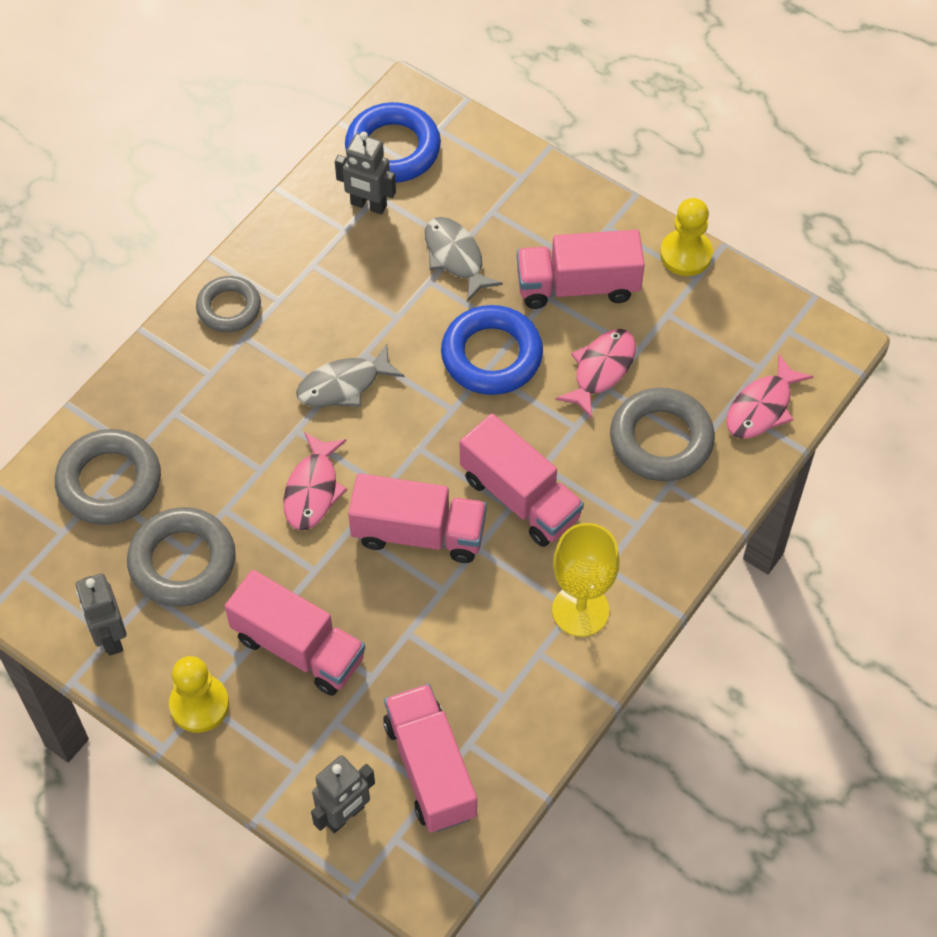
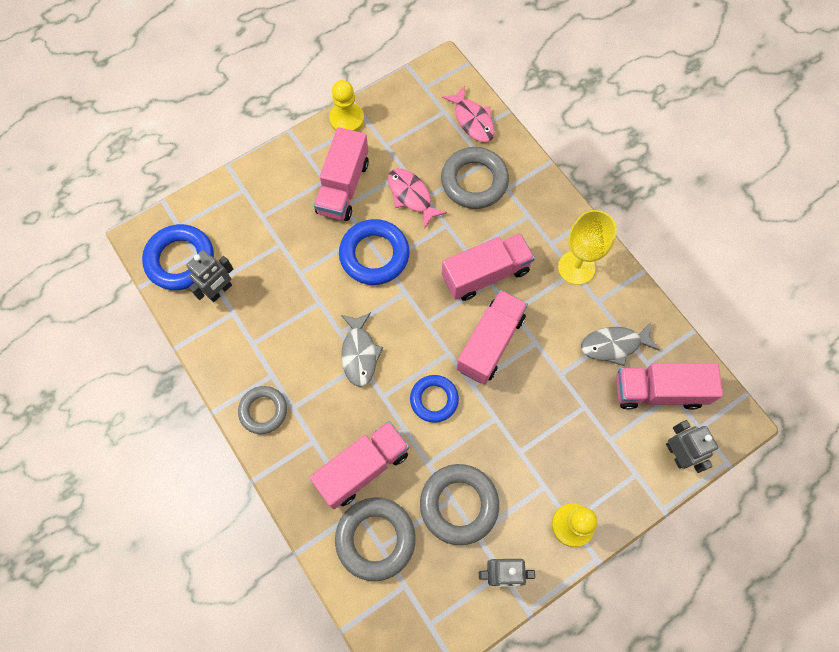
camera: 70 degrees left, 10 degrees up
(298, 647) = (549, 446): pink truck -> pink truck (363, 468)
(313, 490) = (434, 399): pink fish -> blue ring
(455, 257) = (288, 251): grey fish -> grey fish (614, 345)

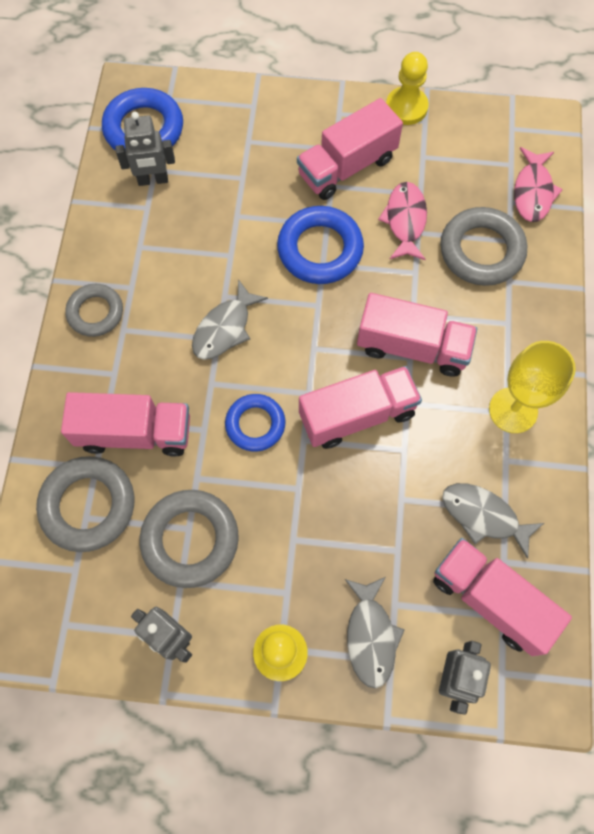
camera: 40 degrees right, 0 degrees up
(613, 470) = (370, 636): none -> grey fish

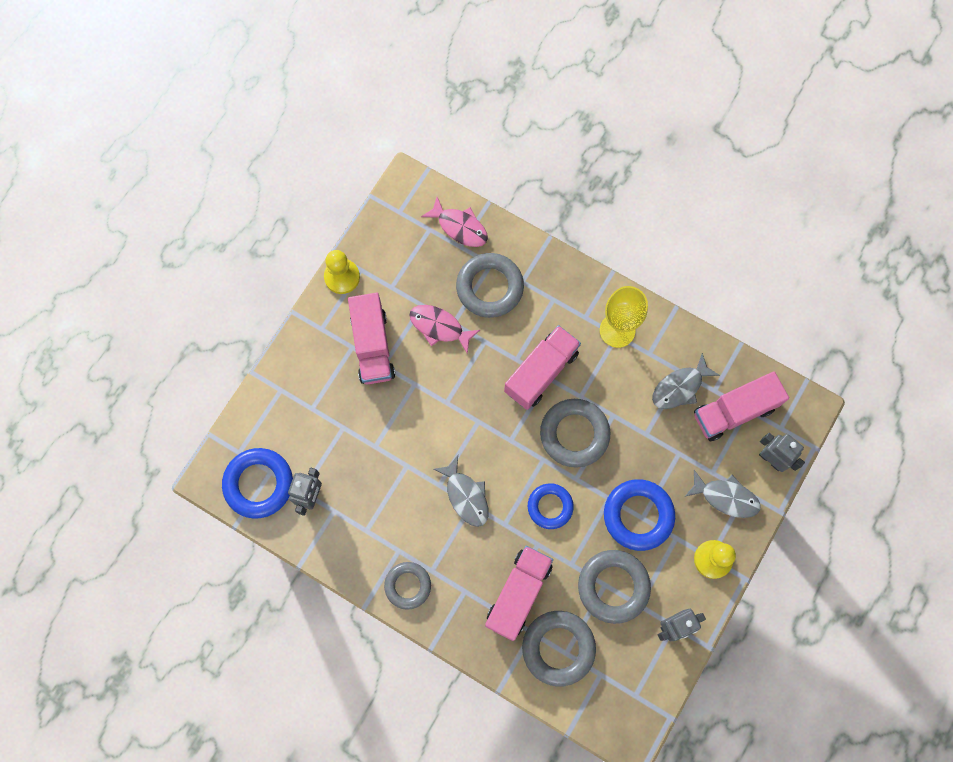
camera: 65 degrees left, 5 degrees up
(320, 249) = (434, 399): blue ring -> blue ring (638, 515)
(357, 415) = (574, 434): pink truck -> grey ring

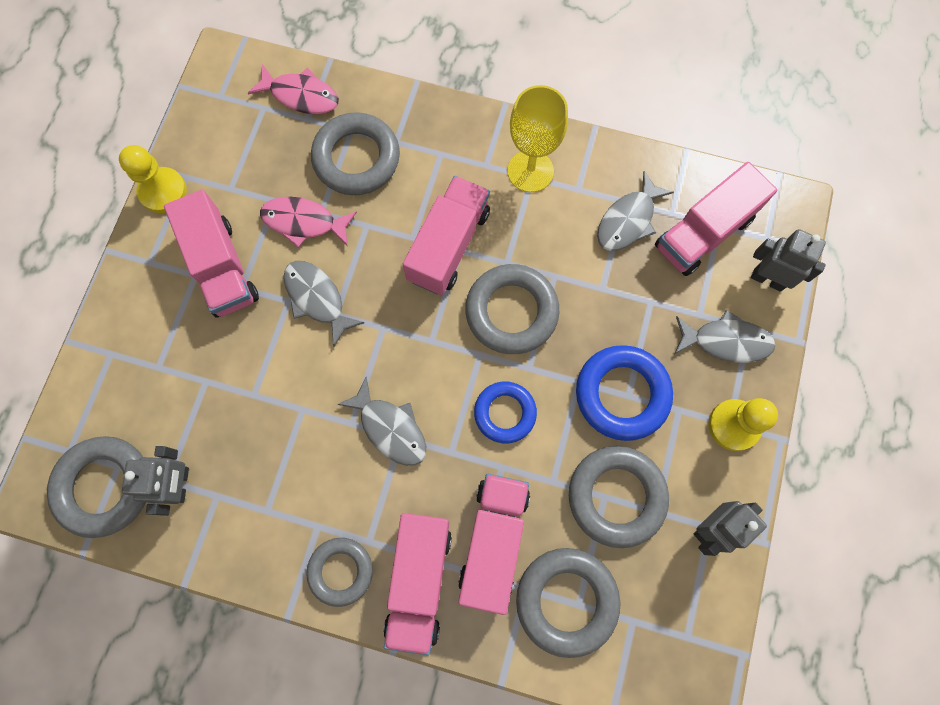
camera: 15 degrees left, 0 degrees up
(259, 484) = (104, 487): blue ring -> grey ring
(436, 387) = (317, 299): none -> grey fish
(460, 606) = (419, 580): none -> pink truck

